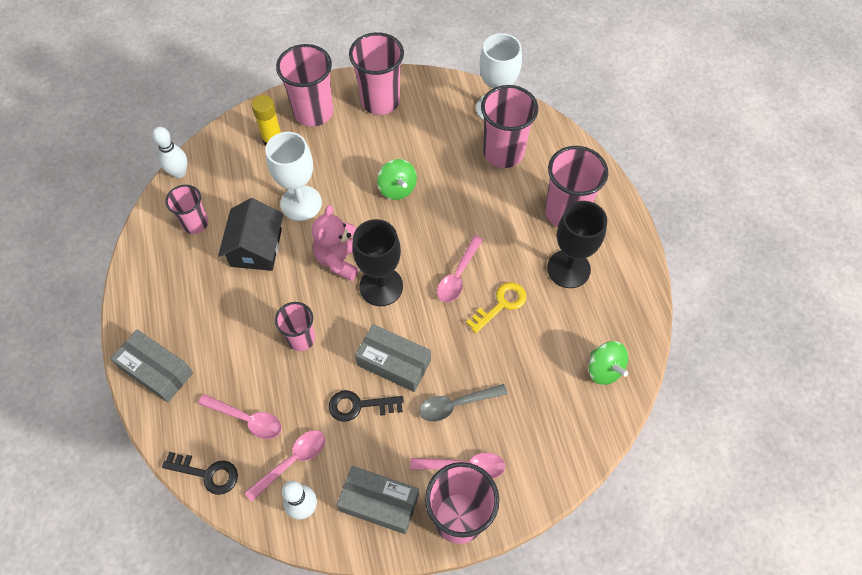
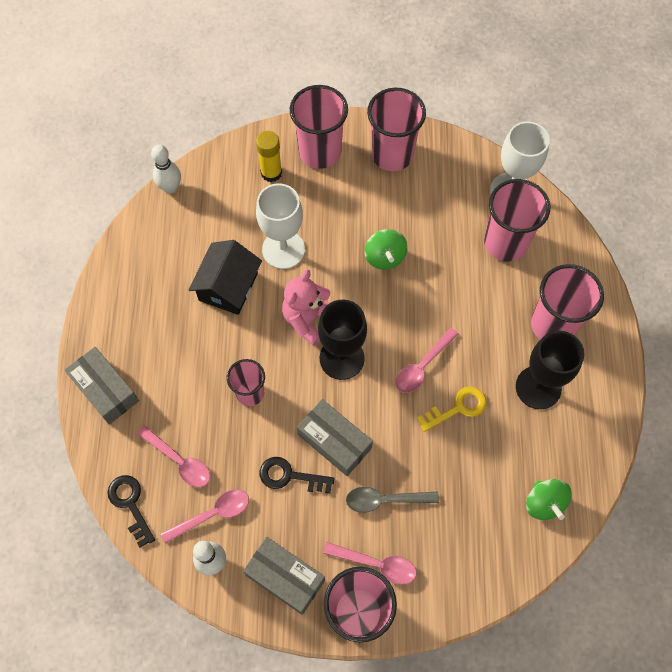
camera: 15 degrees right, 5 degrees up
(195, 223) = (174, 246): pink cup -> none
(207, 473) = (130, 504): black key -> black key turned 150 degrees counterclockwise

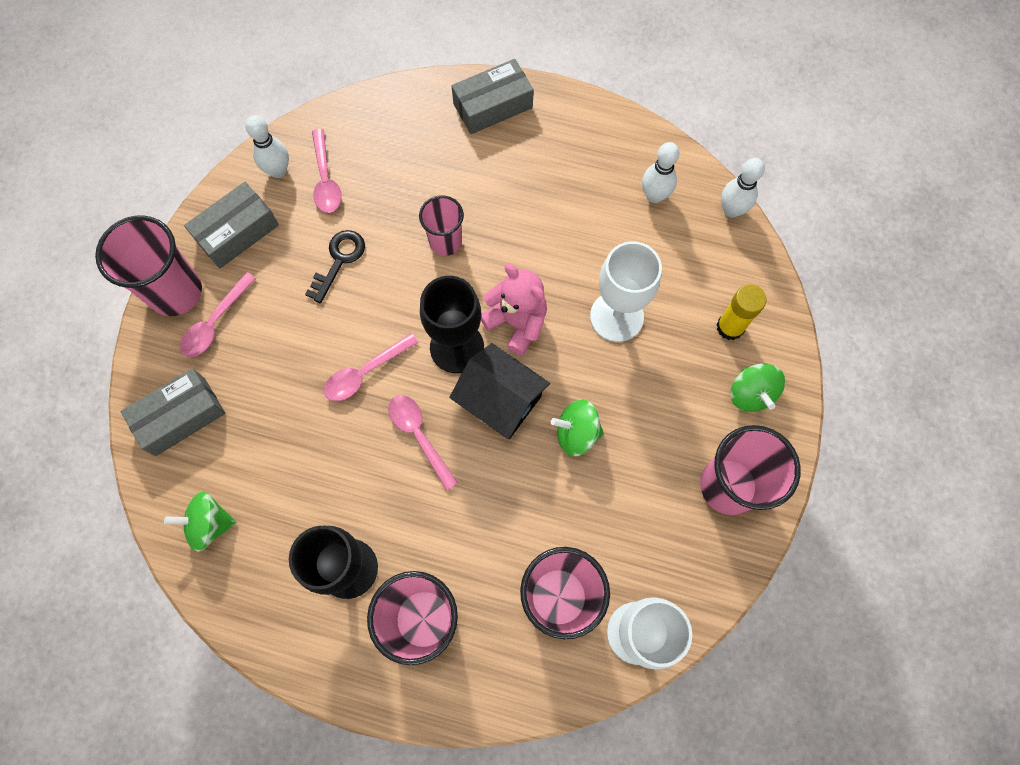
camera: 105 degrees right, 5 degrees up
(130, 504) = (363, 109): black key -> none
(169, 244) = (654, 196): none -> white bowling pin
(179, 461) = (392, 160): pink spoon -> pink spoon (365, 372)
(228, 286) = (582, 246): black house -> black house (500, 399)
(320, 152) = (750, 393): pink cup -> green spinning top
(334, 441) = (361, 314): grey box -> grey box (180, 416)
(385, 500) = (278, 350): grey spoon -> none
(457, 408) = (354, 461): yellow key -> none

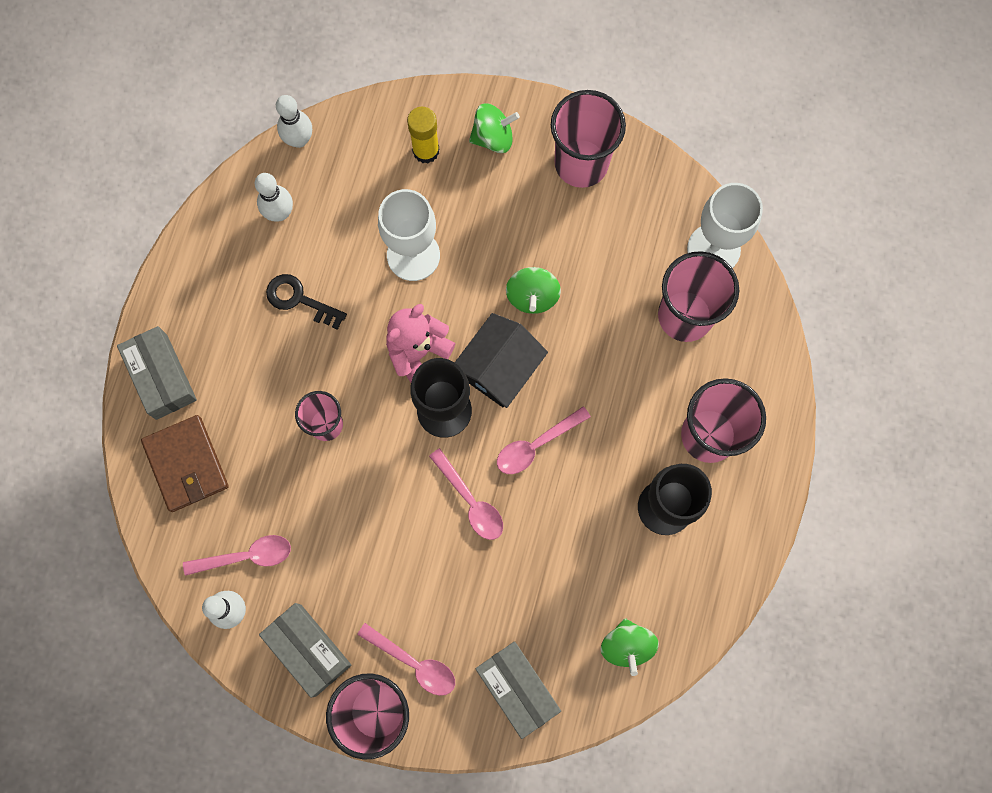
camera: 90 degrees left, 5 degrees up
(339, 260) = (345, 535): black key -> black key (299, 300)
(411, 129) = (186, 464): none -> brown wallet

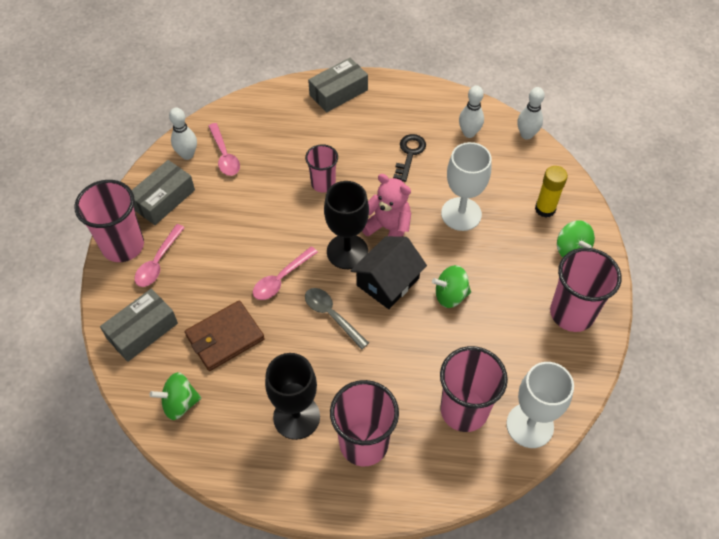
camera: 80 degrees right, 20 degrees down
(186, 464) = (282, 115): brown wallet -> brown wallet (225, 337)
(499, 368) = (388, 282): black house -> black house turned 75 degrees counterclockwise
(536, 445) = (332, 316): pink spoon -> grey spoon

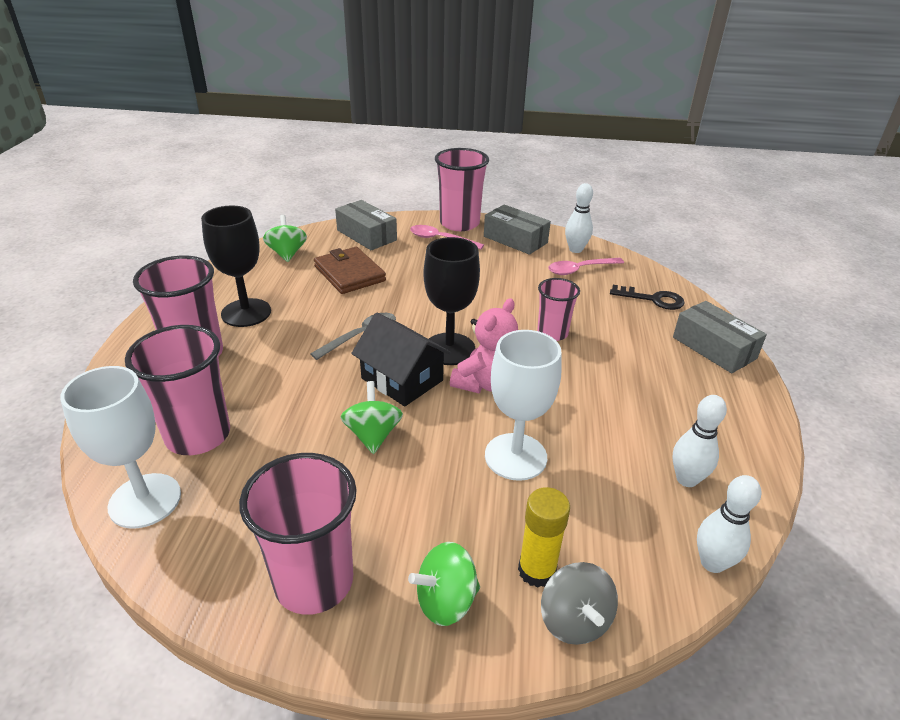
camera: 90 degrees right, 20 degrees down
(281, 279) = (414, 304): pink spoon -> none
(409, 154) = (621, 409): black key -> black key (653, 299)
(571, 196) = (574, 620): none -> grey spinning top

